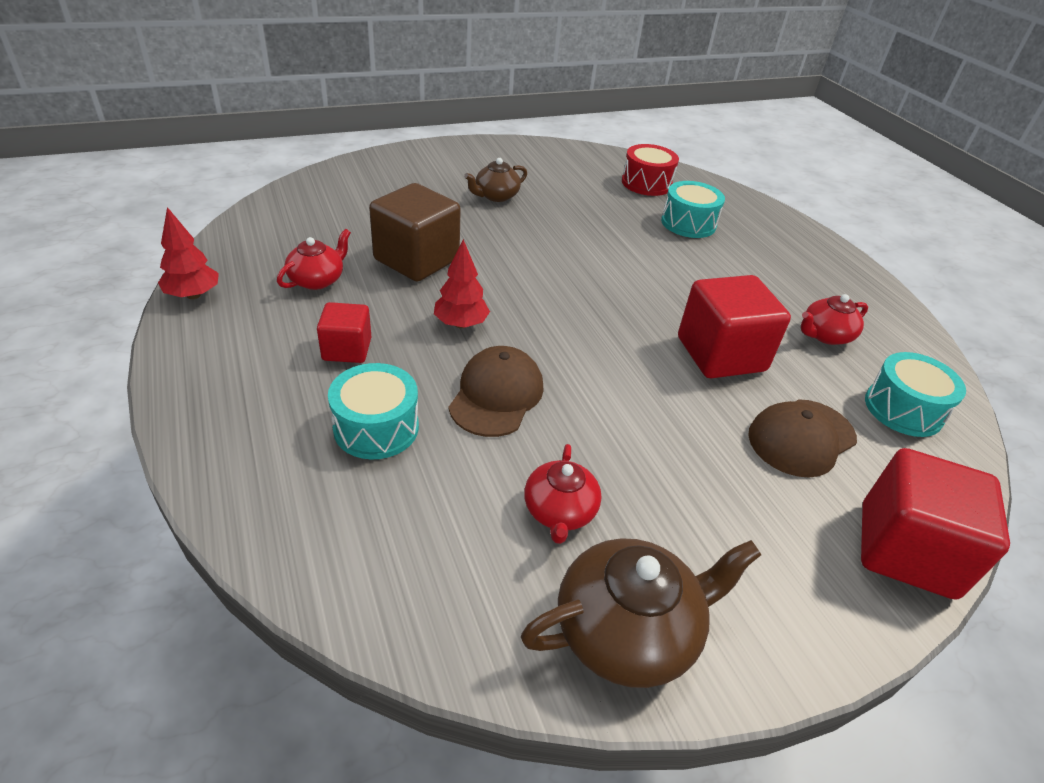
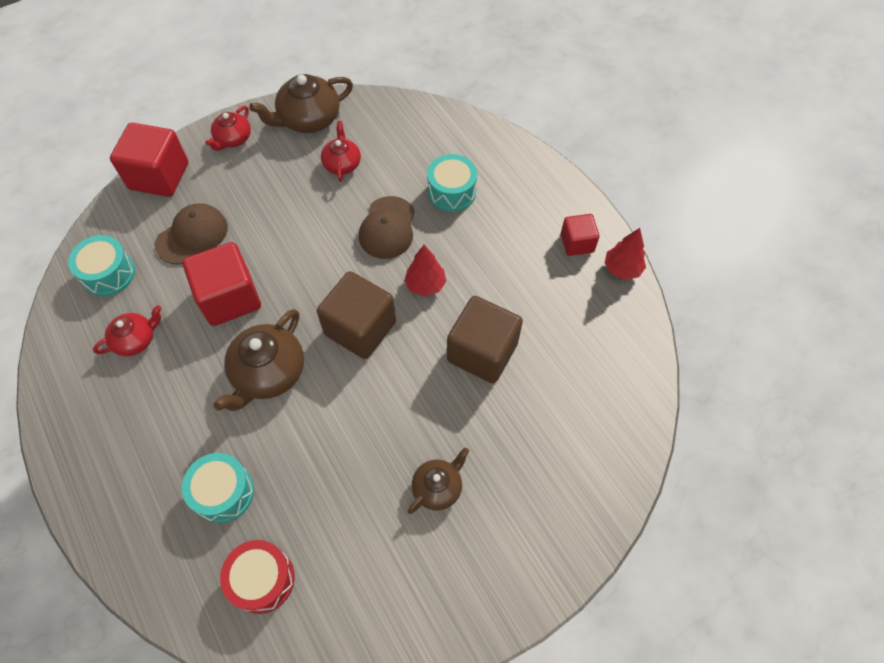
camera: 175 degrees right, 20 degrees up
(317, 280) = (547, 306): red teapot -> red teapot (233, 139)
(347, 349) = (493, 244): red cube -> red cube (577, 243)
(552, 300) = (360, 328): none -> brown cube
(659, 284) = (268, 373): none -> brown teapot

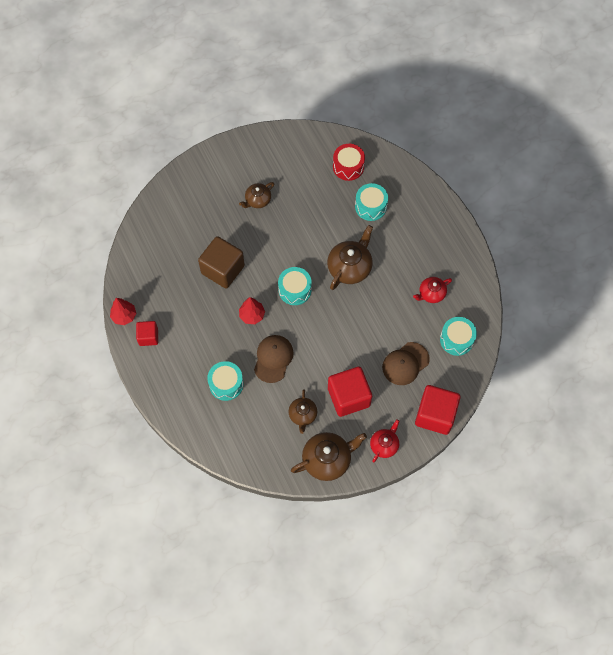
camera: 175 degrees left, 5 degrees up
(230, 298) = (376, 316): red cube -> red cube (348, 397)
(342, 164) = (302, 415): red teapot -> brown teapot
(360, 328) = (295, 290): brown cube -> turquoise drum

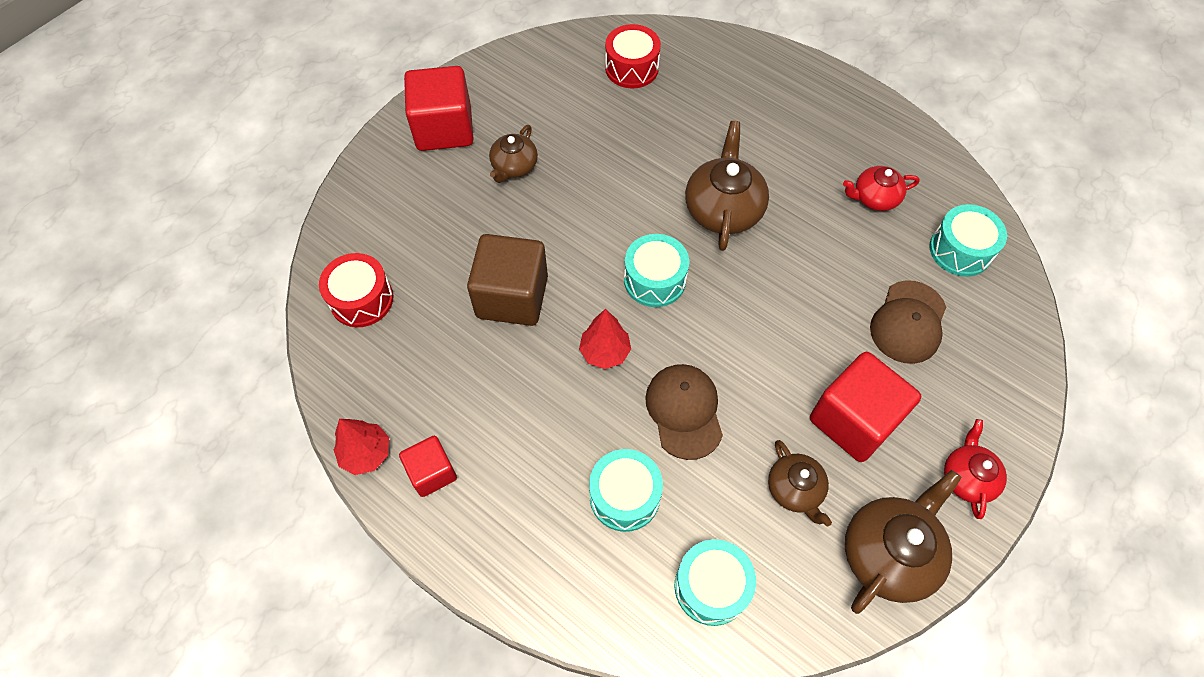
camera: 25 degrees left, 5 degrees down
(153, 241) = (361, 299): none -> red drum
(370, 206) = (700, 109): turquoise drum -> turquoise drum (711, 586)
(431, 293) = (874, 198): red teapot -> red teapot turned 45 degrees clockwise
(435, 415) = (1012, 386): red cube -> red cube (444, 128)

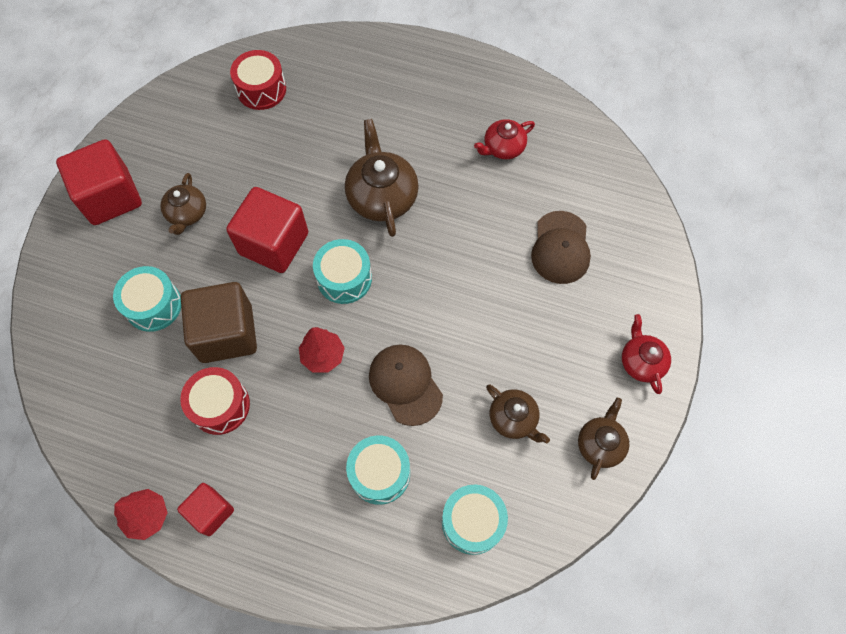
camera: 20 degrees left, 5 degrees up
(361, 299) = (92, 380): red drum -> red drum (220, 405)
(853, 420) = (542, 345): red cube -> red cube (274, 243)
(889, 553) = (600, 444): brown teapot -> brown teapot, size x0.60
(960, 250) = (583, 172): turquoise drum -> turquoise drum (153, 305)

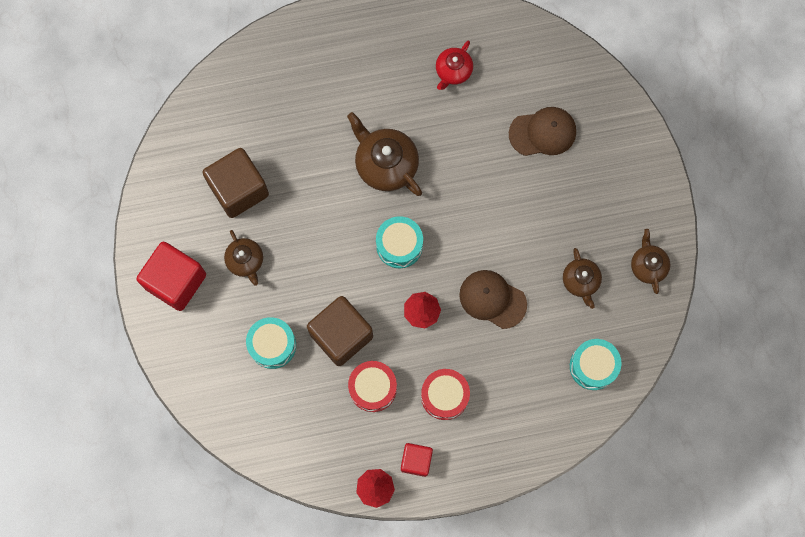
camera: 30 degrees left, 10 degrees up
(228, 148) = (239, 189): none -> brown cube
(261, 89) = (229, 123): red drum -> red drum (444, 396)
(274, 243) = (328, 248): red cube -> none
(380, 473) = (513, 370): turquoise drum -> none
(513, 419) = (580, 281): brown teapot -> brown teapot turned 60 degrees clockwise
(560, 248) = (543, 132): brown cap -> brown cap turned 75 degrees counterclockwise
(641, 362) = (645, 190): red teapot -> none

